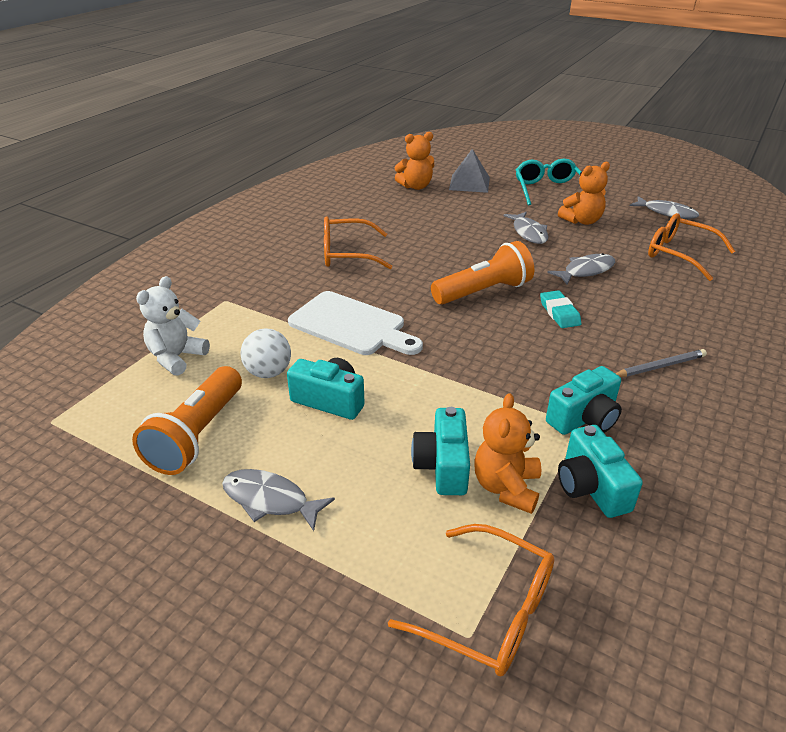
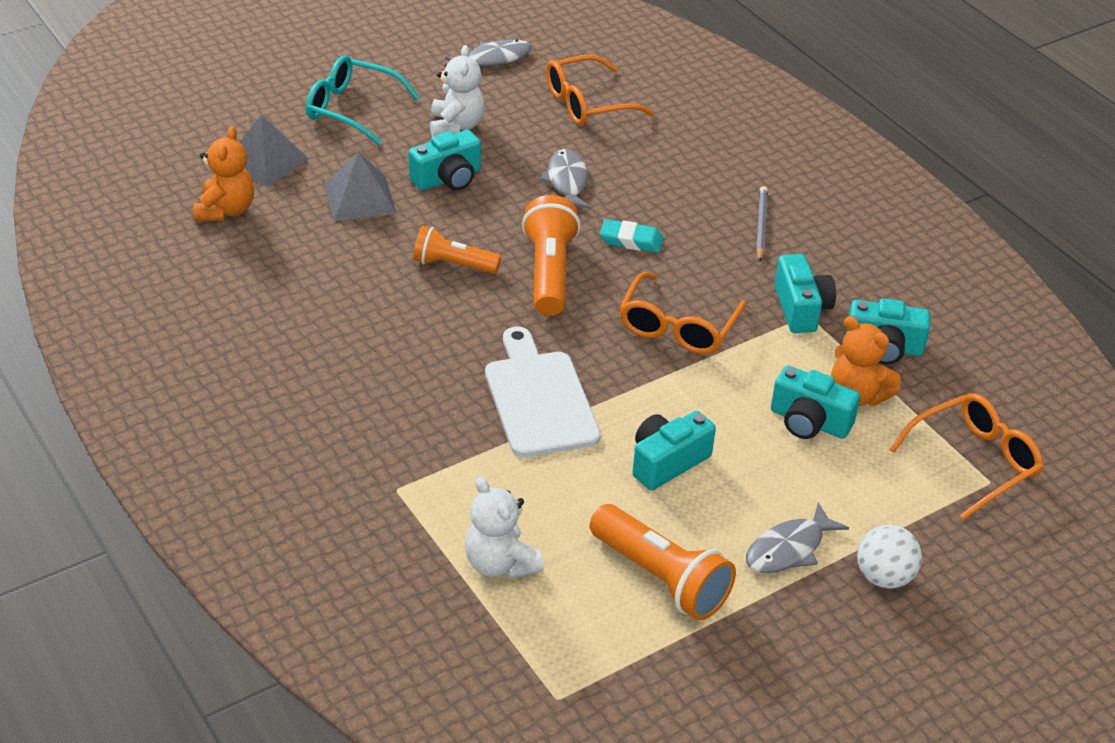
camera: 65 degrees left, 5 degrees up
(268, 372) = (586, 494): white ball -> white ball (884, 577)
(347, 254) = (367, 344): orange glasses -> orange glasses (678, 327)
(351, 325) = (539, 399): white cutting board -> white cutting board turned 75 degrees counterclockwise
(450, 258) = (453, 265): none -> orange flashlight
(473, 215) = (360, 198): none -> grey pyramid
(528, 233) = (447, 178): grey fish -> turquoise camera
(582, 221) = (456, 126): orange teddy bear -> white teddy bear

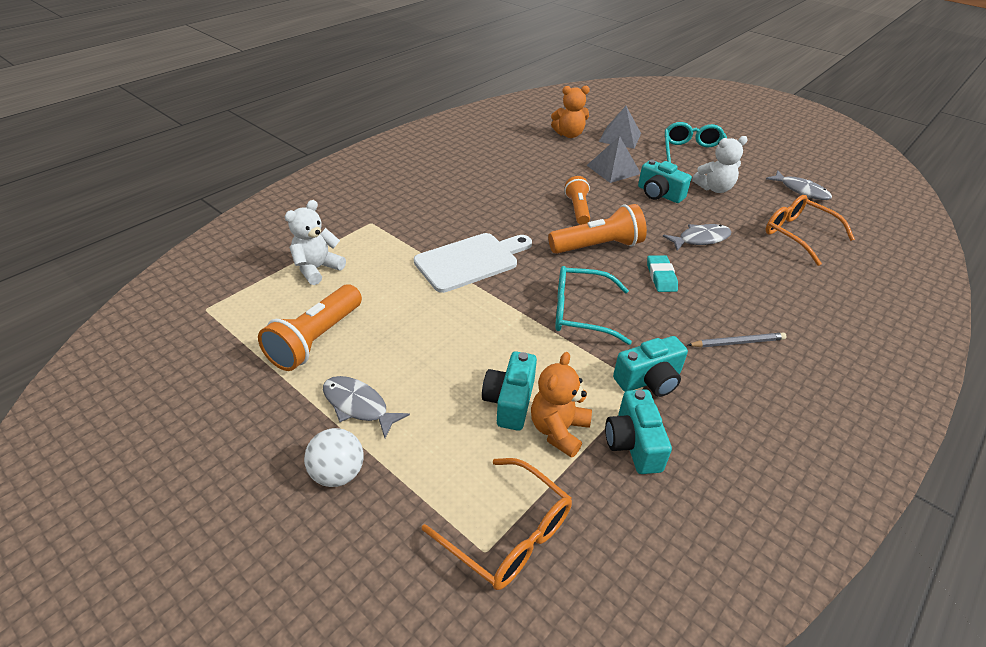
camera: 75 degrees right, 0 degrees up
(667, 462) = (432, 327): turquoise camera -> none
(678, 327) = (580, 312): orange glasses -> turquoise glasses

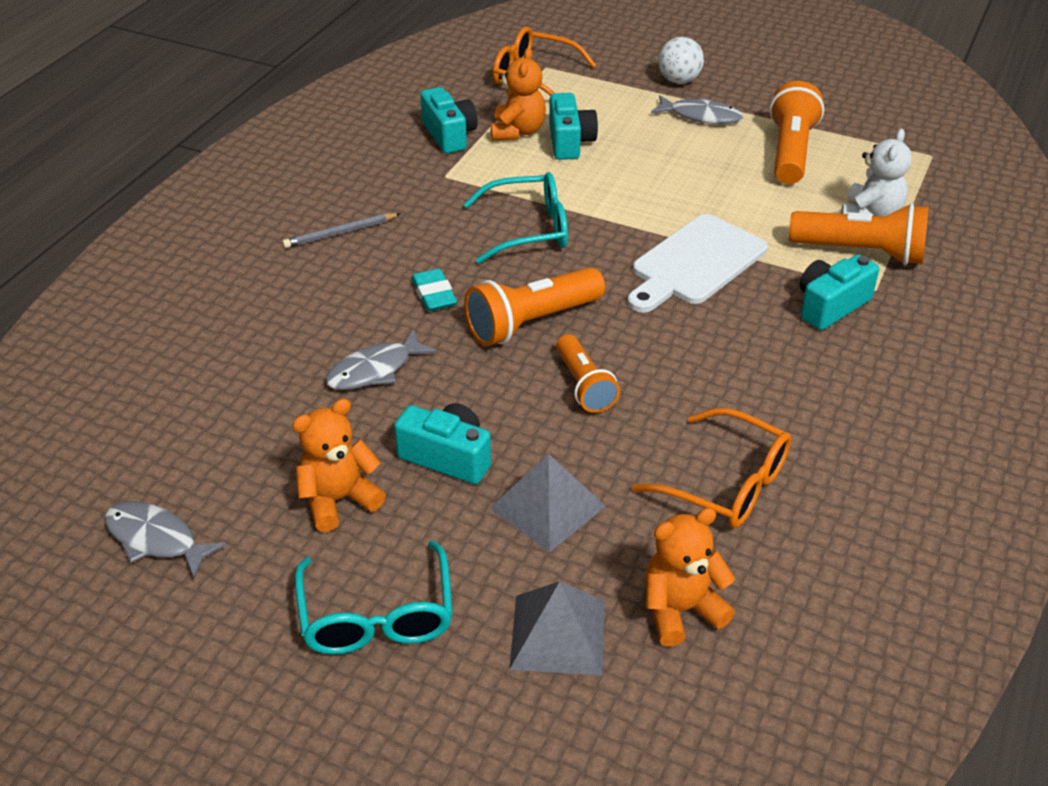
camera: 165 degrees right, 0 degrees up
(353, 245) = (860, 252): none -> orange flashlight
(649, 380) = (439, 181): turquoise camera -> turquoise camera (830, 306)
(714, 188) = (338, 500): white teddy bear -> orange teddy bear
(798, 234) = (206, 417): orange glasses -> orange glasses (726, 483)

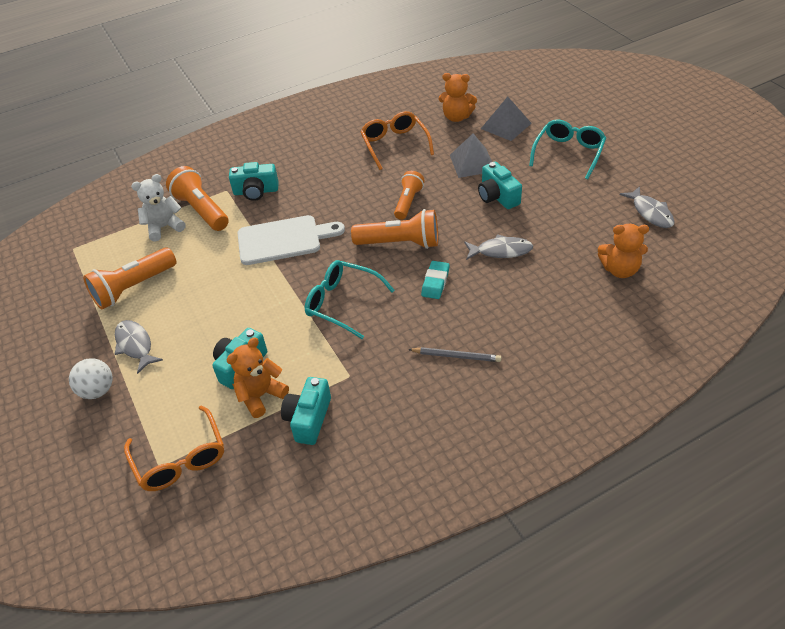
camera: 140 degrees left, 5 degrees up
(338, 500) = (558, 198): orange teddy bear -> orange teddy bear (620, 270)

